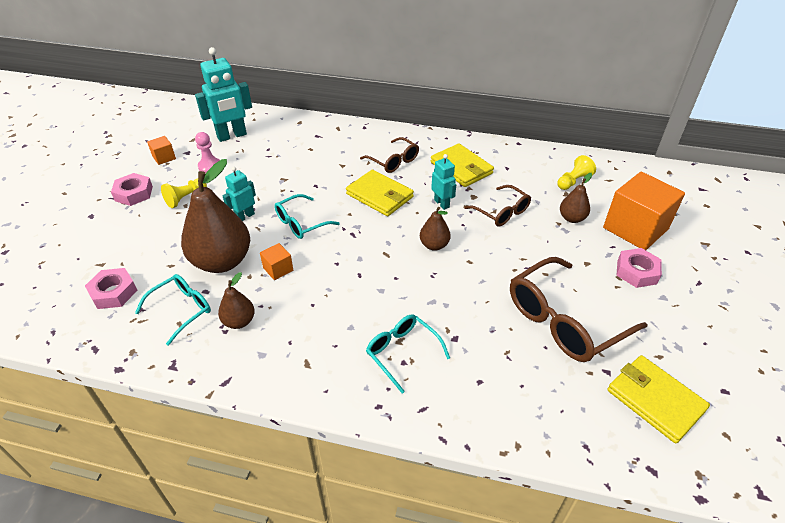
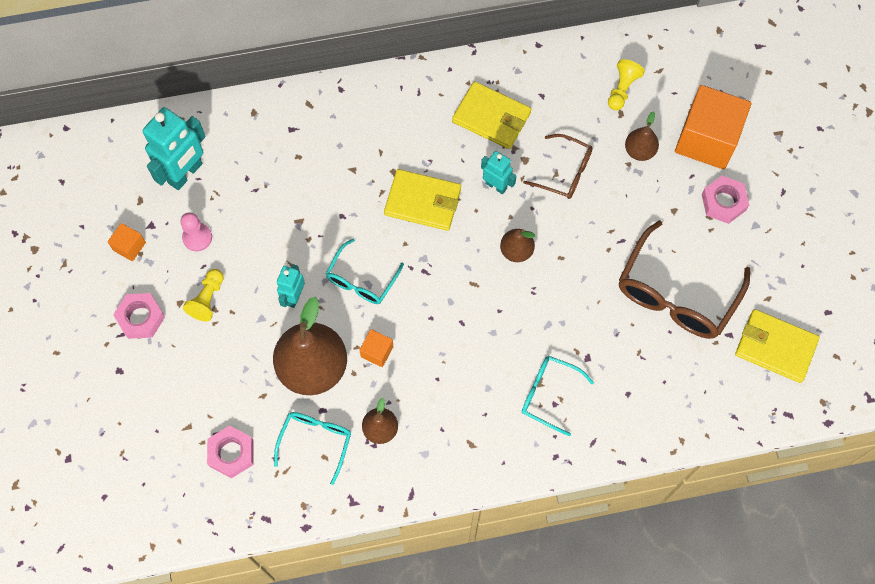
camera: 25 degrees left, 25 degrees up
(394, 161) = (409, 138): brown glasses -> none

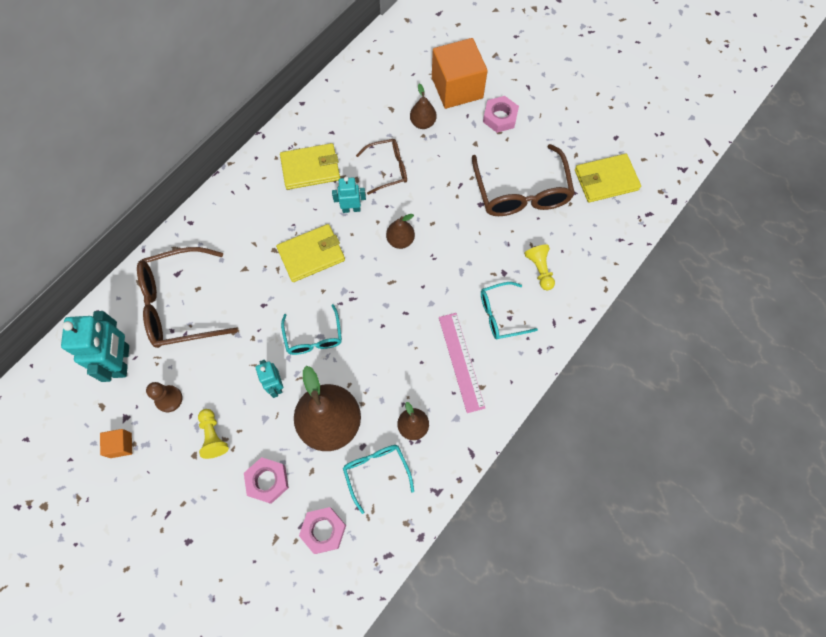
camera: 40 degrees left, 0 degrees up
(140, 318) = (173, 489): pink nut -> pink nut (267, 481)
(197, 237) = (169, 399): pink pawn -> brown pawn
(271, 159) = (179, 304): none -> brown glasses
(377, 351) = (365, 376): orange cube -> none
(473, 407) = (461, 361): none -> pink ruler
(622, 89) = (379, 94): yellow pawn -> yellow pawn (539, 270)

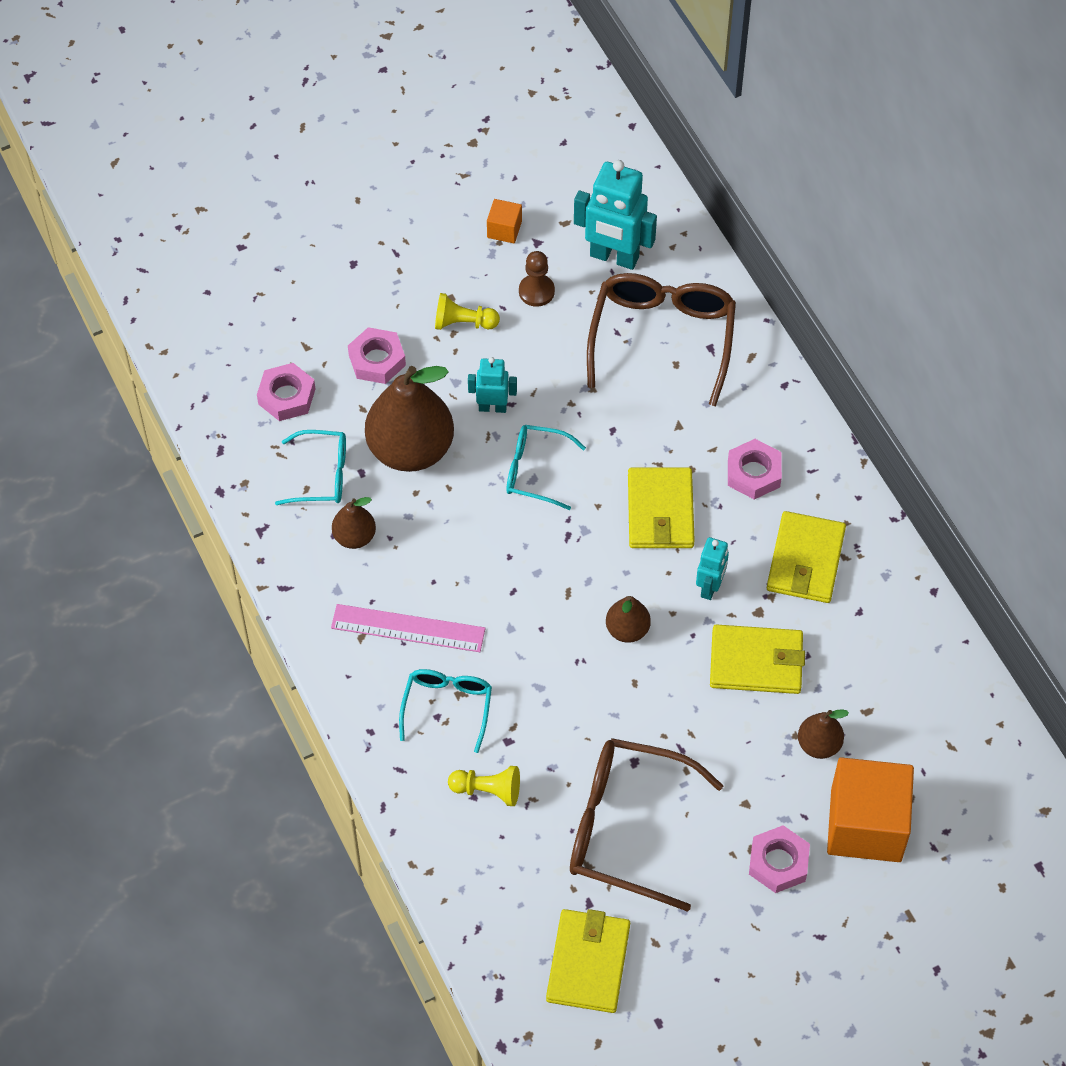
camera: 115 degrees right, 10 degrees down
(262, 215) = (754, 473): none -> pink nut
(388, 169) = (756, 662): brown glasses -> yellow wallet

